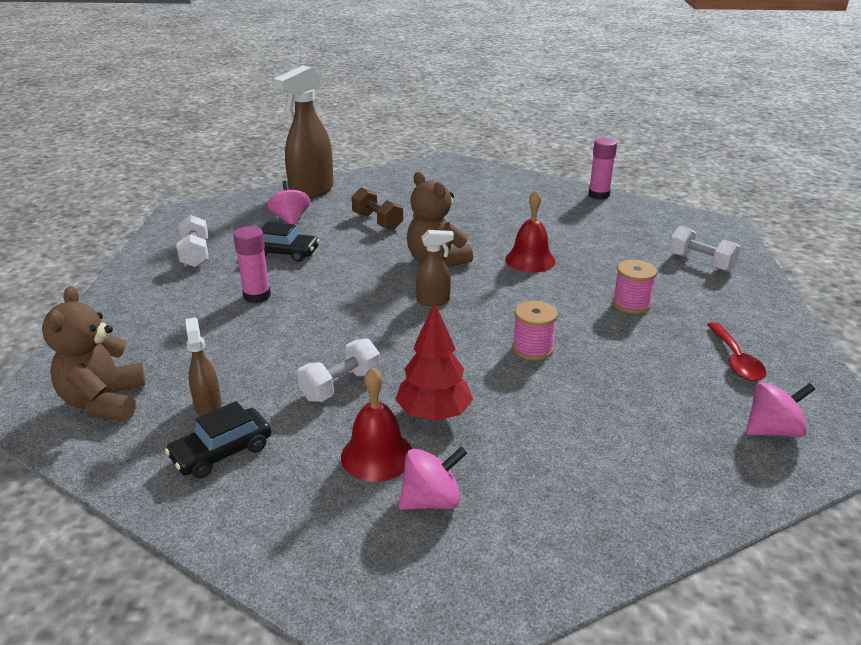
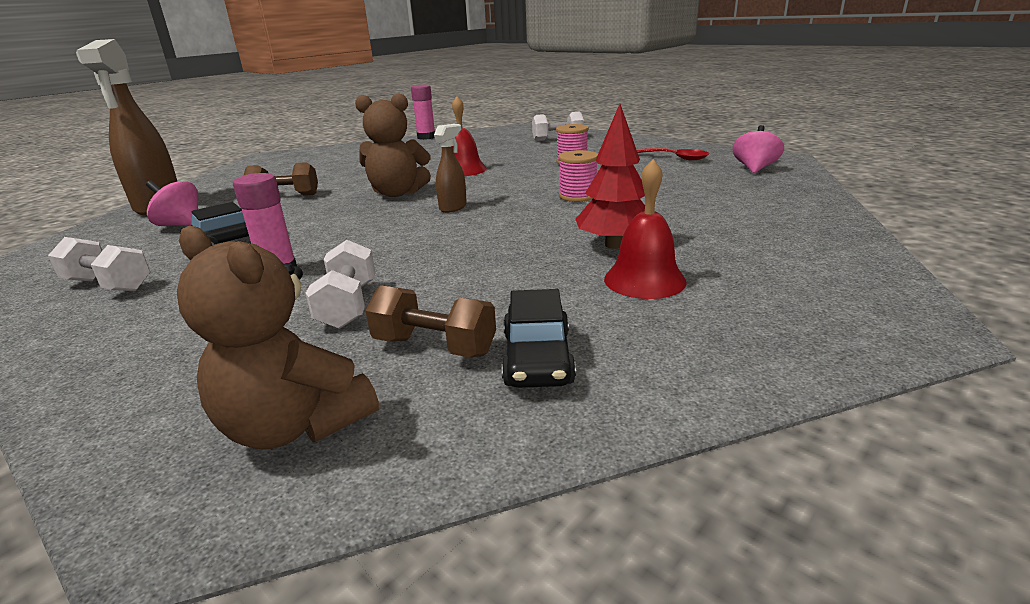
camera: 50 degrees left, 5 degrees down
(208, 406) = (434, 346): brown spray bottle -> brown dumbbell
(341, 386) = (514, 270): white dumbbell -> white dumbbell (348, 305)
(431, 500) = (733, 274): pink spinning top -> none

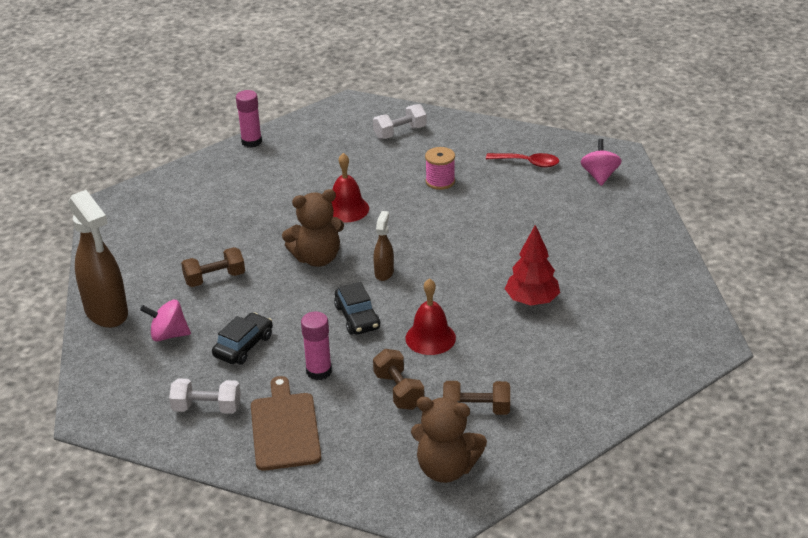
camera: 20 degrees left, 10 degrees up
(153, 320) = (284, 428): none -> brown cutting board
(348, 305) = (399, 391): white dumbbell -> brown dumbbell
(537, 358) = (535, 405): black car -> black car (357, 317)
(578, 196) = (475, 240): pink spool -> none
(644, 280) = (565, 333): red bell -> red bell (430, 338)

